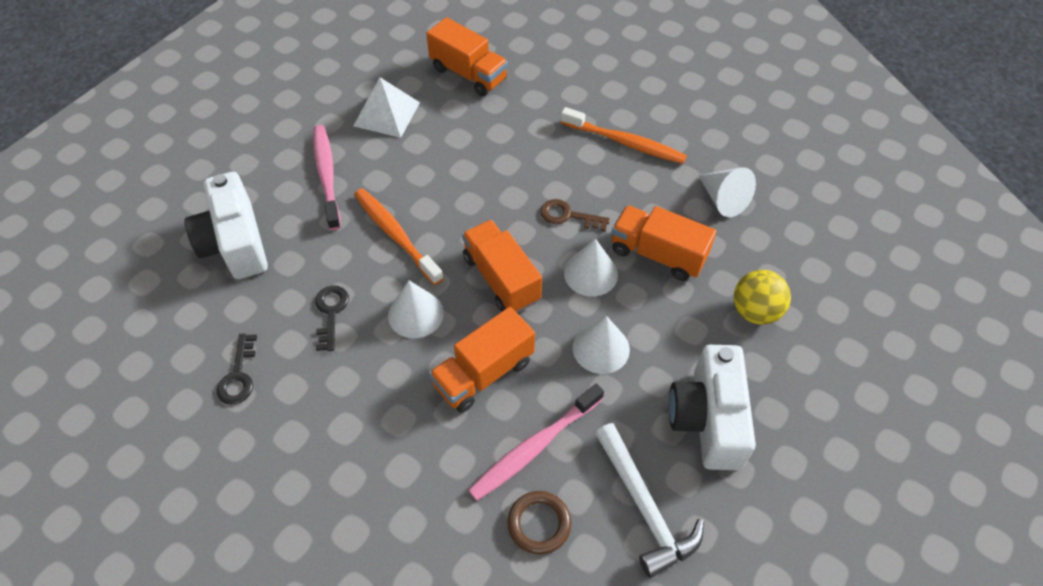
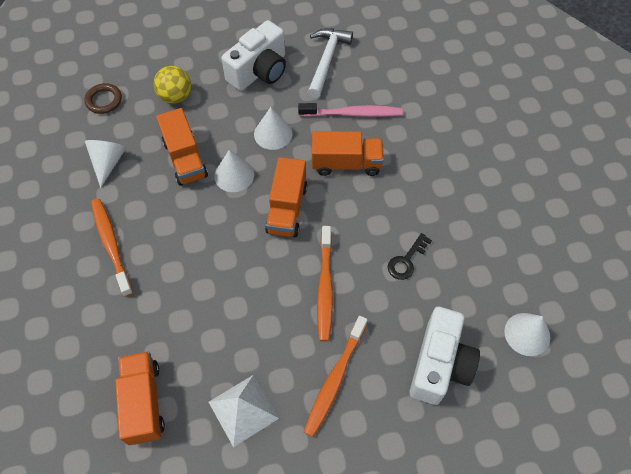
camera: 140 degrees left, 5 degrees up
(238, 375) = (488, 258): black key -> none
(327, 175) = (335, 379): pink toothbrush -> orange toothbrush
(415, 314) = (356, 223): white cone -> white cone (527, 334)
(539, 524) = (380, 84): brown ring -> brown ring (104, 100)
(568, 216) = (206, 219): brown key -> none

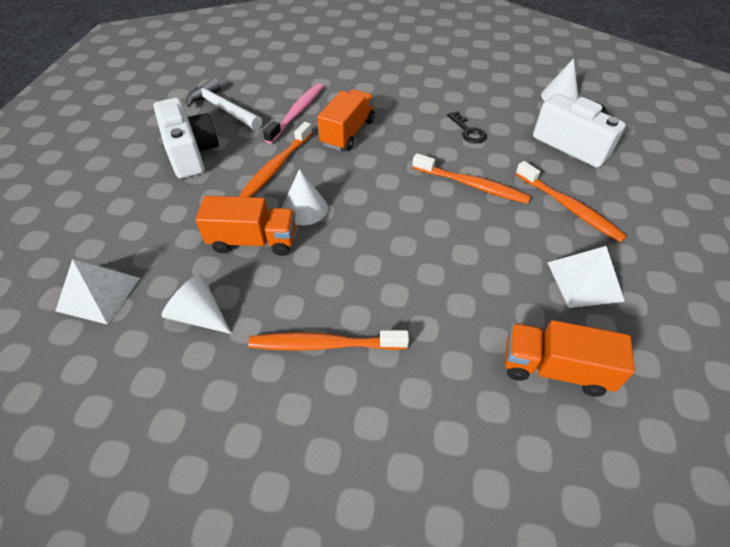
camera: 65 degrees left, 10 degrees down
(104, 100) = (98, 294): brown ring -> white pyramid
(175, 96) = (160, 225): yellow ball -> none
(273, 134) = (276, 166): white cone -> orange toothbrush
(287, 208) = (371, 183): orange truck -> none

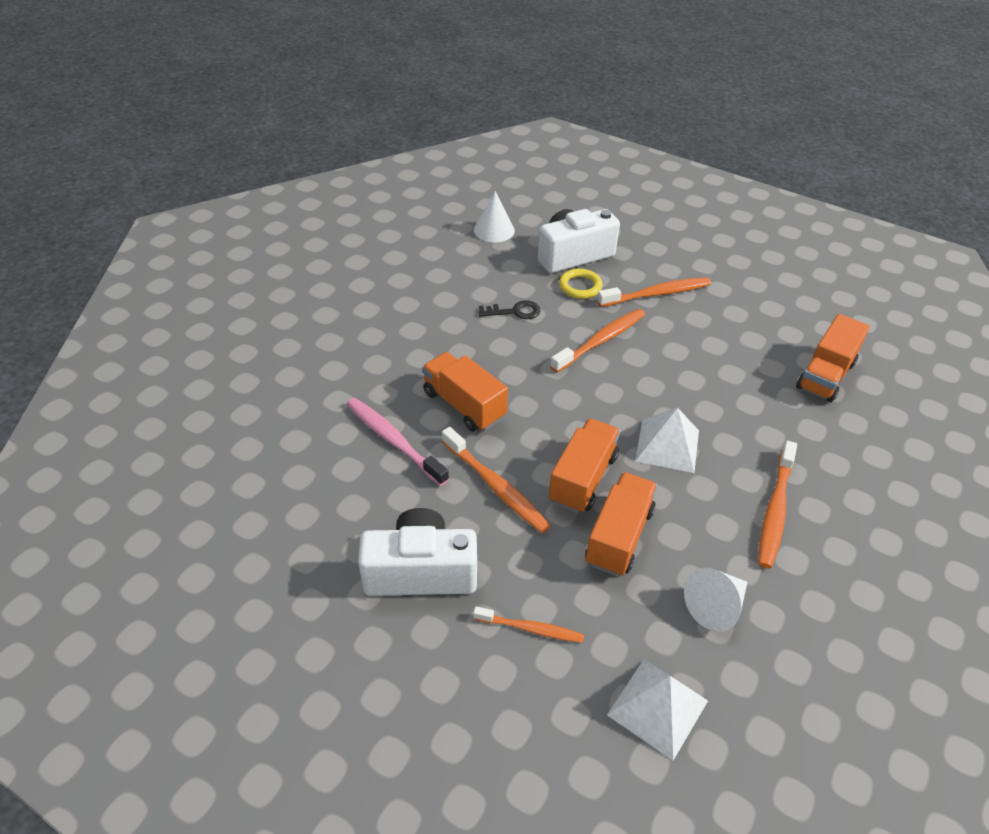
camera: 70 degrees left, 5 degrees down
(156, 212) = (531, 629): none -> orange toothbrush
(223, 109) = (334, 517): white hammer -> none
(304, 208) = (583, 478): white cone -> orange truck
(533, 158) = (580, 286): none -> yellow ring
(584, 281) = (744, 322): white pyramid -> white pyramid (667, 445)

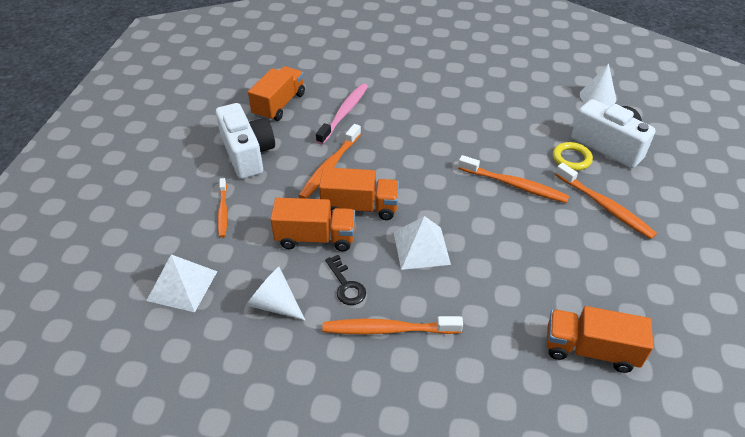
camera: 70 degrees right, 0 degrees up
(464, 405) = (394, 133): orange truck -> orange truck (279, 105)
(514, 311) = (509, 132): black key -> black key (346, 285)

